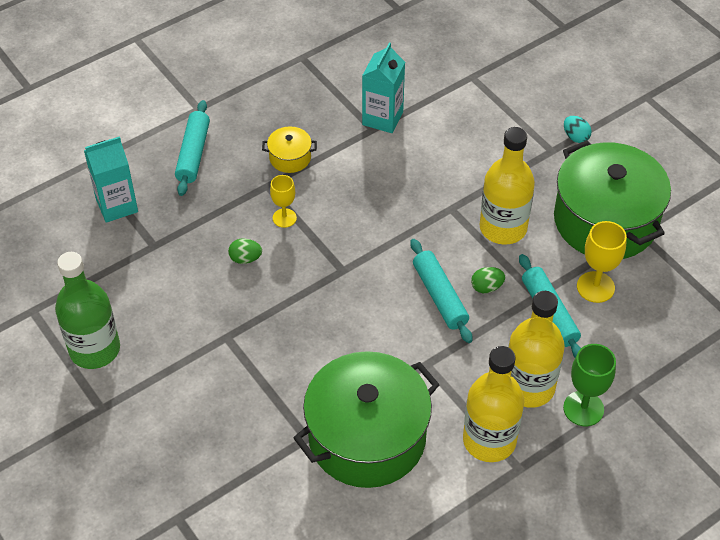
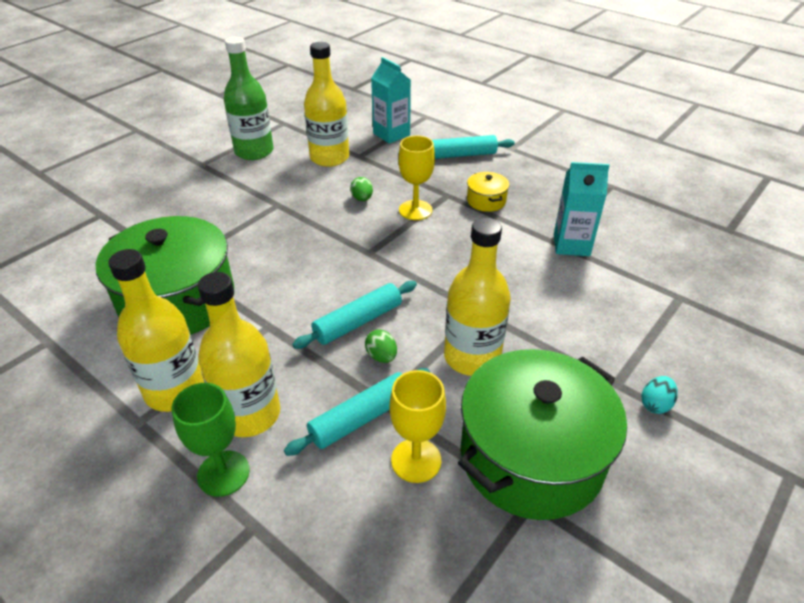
camera: 75 degrees right, 10 degrees down
(145, 274) = (329, 158): none -> yellow bottle
(284, 218) = (415, 210): yellow goblet -> yellow goblet, size x1.51

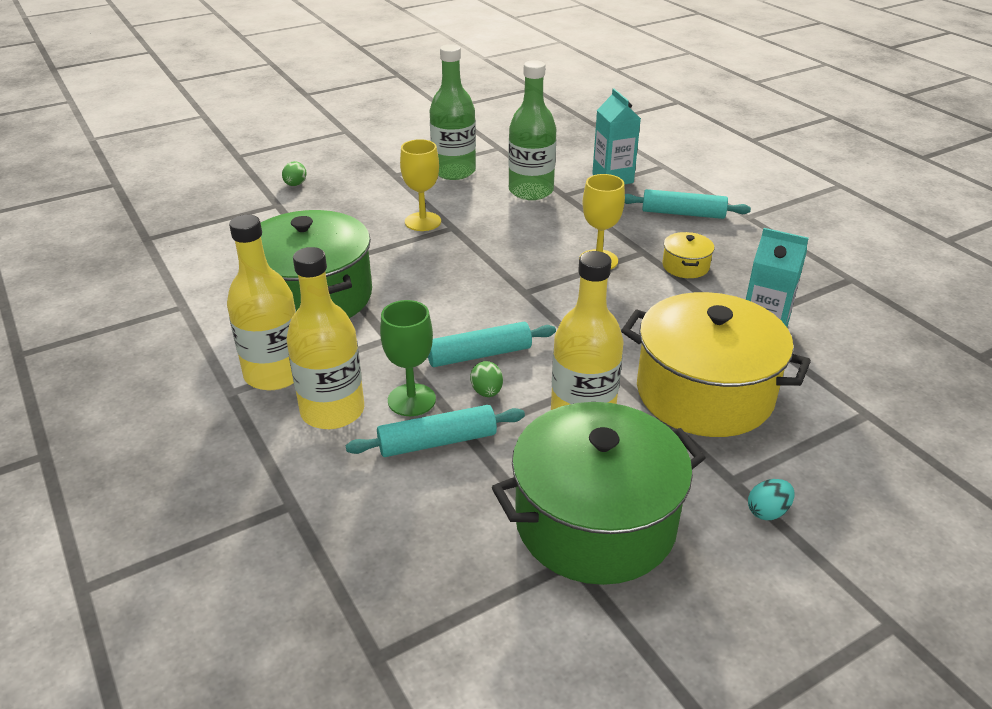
camera: 20 degrees right, 5 degrees down
(223, 473) = (285, 454): green goblet -> green goblet (411, 400)
(329, 158) = (531, 191): yellow bottle -> green bottle
(362, 199) = (545, 238): green egg -> green egg (295, 184)
(416, 460) = (472, 493): yellow goblet -> yellow goblet (423, 222)
(556, 310) = (704, 393): none -> yellow pot

